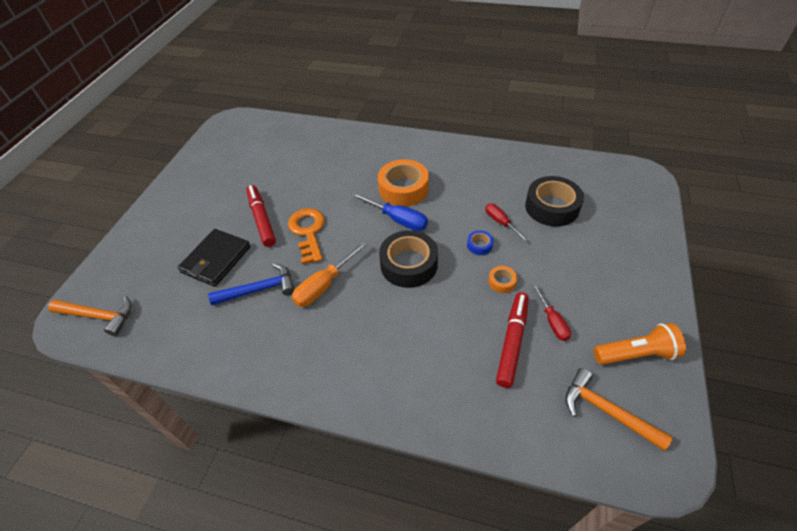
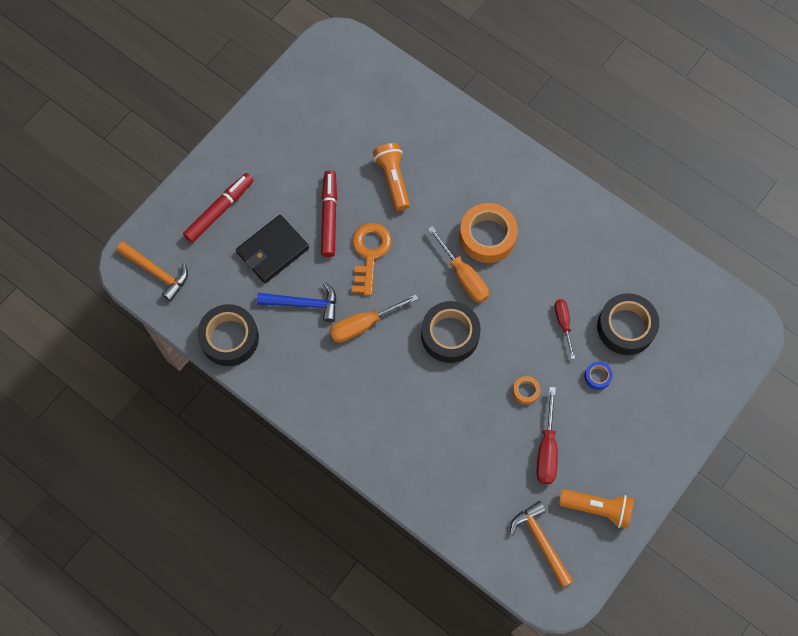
camera: 20 degrees right, 20 degrees up
(189, 346) = (229, 338): none -> black tape
(308, 180) = (393, 180): none -> orange flashlight
(398, 220) = (463, 276): blue screwdriver -> orange screwdriver
(479, 245) = (527, 342): blue tape -> blue tape (597, 377)
(512, 342) = (501, 453): red marker -> red marker (219, 211)
(552, 321) = (547, 449): red screwdriver -> red screwdriver, size x1.53

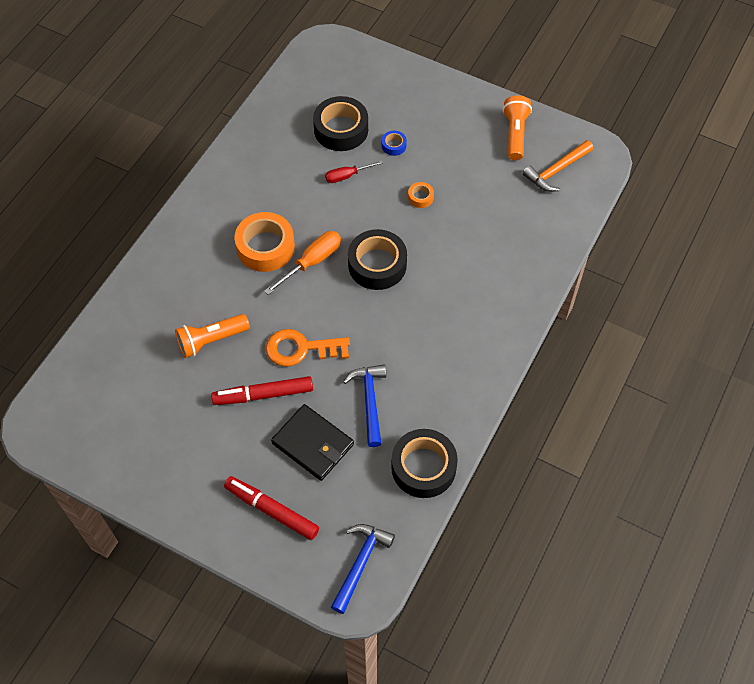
camera: 100 degrees left, 10 degrees down
(156, 272) = (360, 563): orange hammer -> blue hammer
(363, 325) = (382, 342): orange screwdriver -> none
(547, 449) = (472, 175): red screwdriver -> none

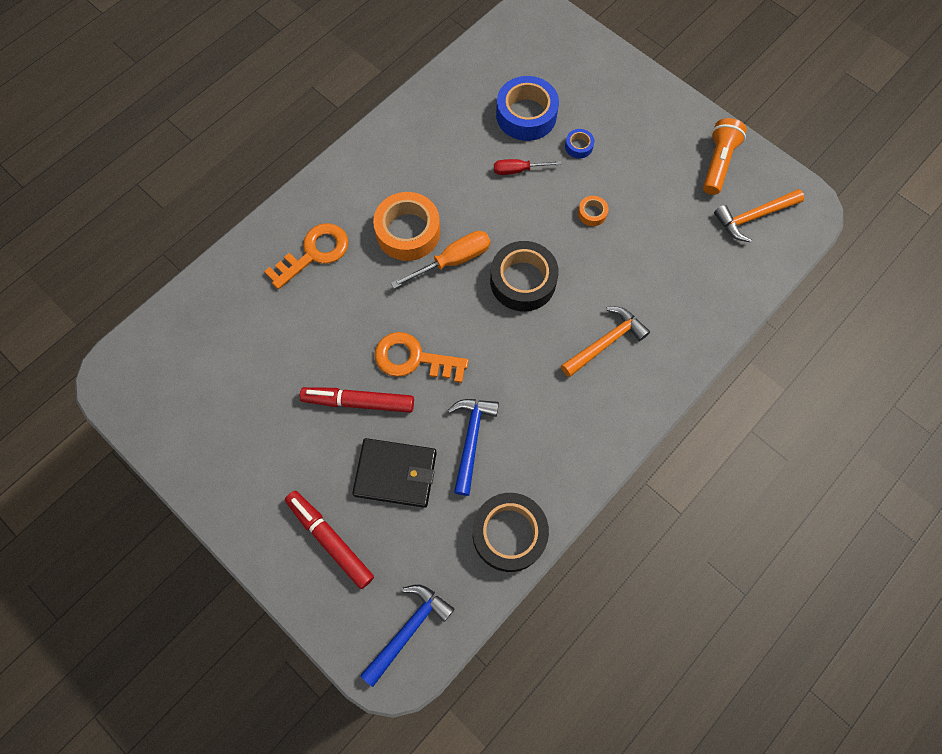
camera: 15 degrees right, 10 degrees up
(187, 283) = (314, 253): none -> orange key
(211, 340) = (321, 325): orange flashlight -> none
(313, 444) = (396, 473): black wallet -> black wallet turned 45 degrees counterclockwise
(341, 129) = (526, 115): black tape -> blue tape
(461, 297) = (605, 342): none -> orange hammer

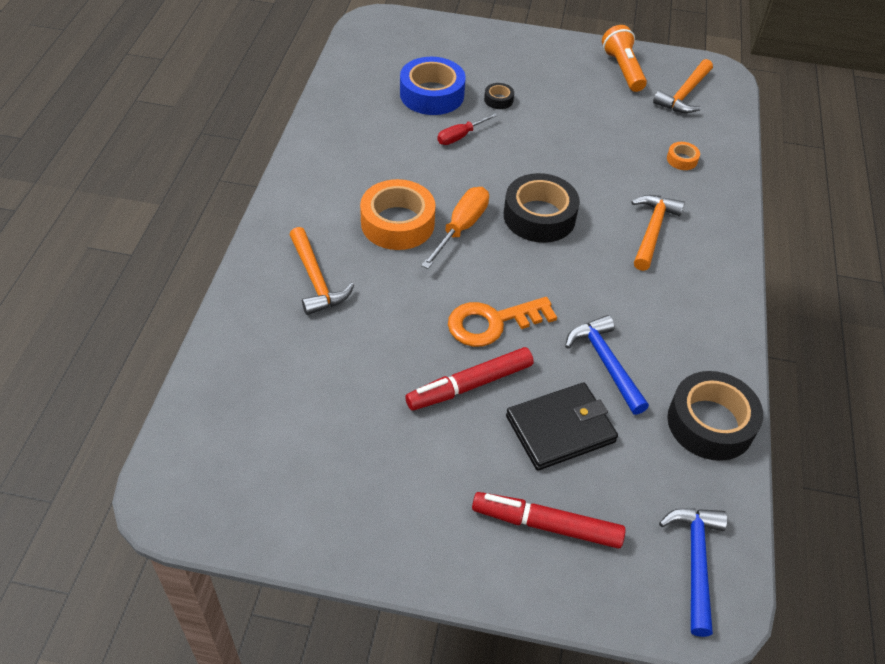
camera: 35 degrees left, 20 degrees down
(314, 253) = (316, 280): orange key -> orange hammer
(578, 146) = (498, 100): blue tape -> black tape
(592, 213) = (554, 142): orange tape -> orange tape (682, 160)

